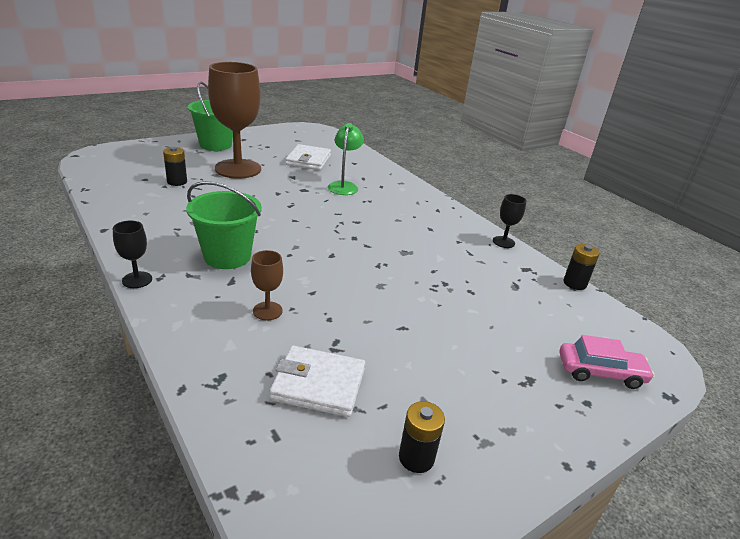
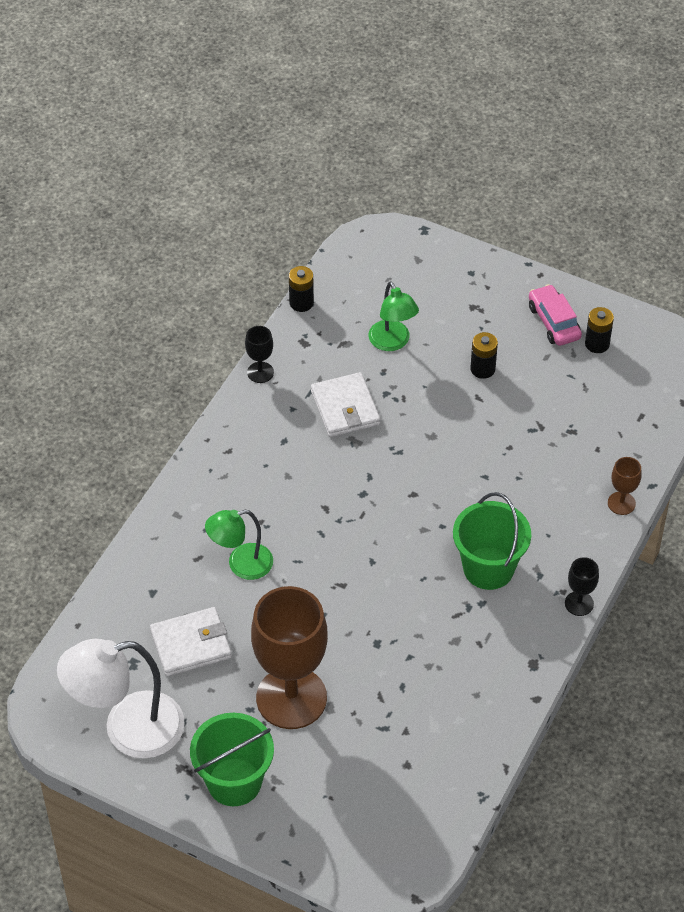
camera: 115 degrees left, 20 degrees up
(177, 182) = (384, 728): black battery -> black battery (482, 369)
(267, 311) = (536, 490): brown goblet -> brown goblet (621, 503)
(281, 137) = (128, 729): none -> white lamp
(318, 384) = (583, 417): white wallet -> white wallet (345, 408)
(503, 309) = (392, 342): none -> green lamp
(600, 372) = (429, 269): pink car -> pink car (554, 322)

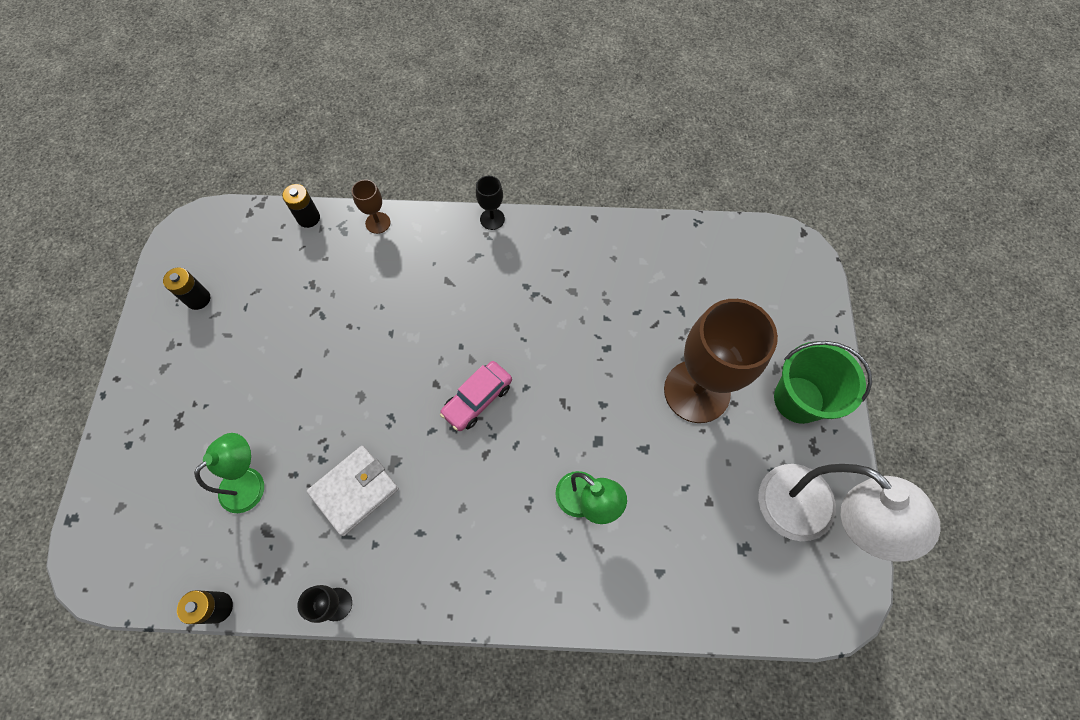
camera: 115 degrees left, 15 degrees up
(191, 644) = (694, 504): white wallet -> none
(482, 369) = (260, 383): black battery -> black battery (308, 218)
(488, 568) = (489, 294): green bucket -> none
(554, 322) = (179, 344): pink car -> pink car (477, 399)

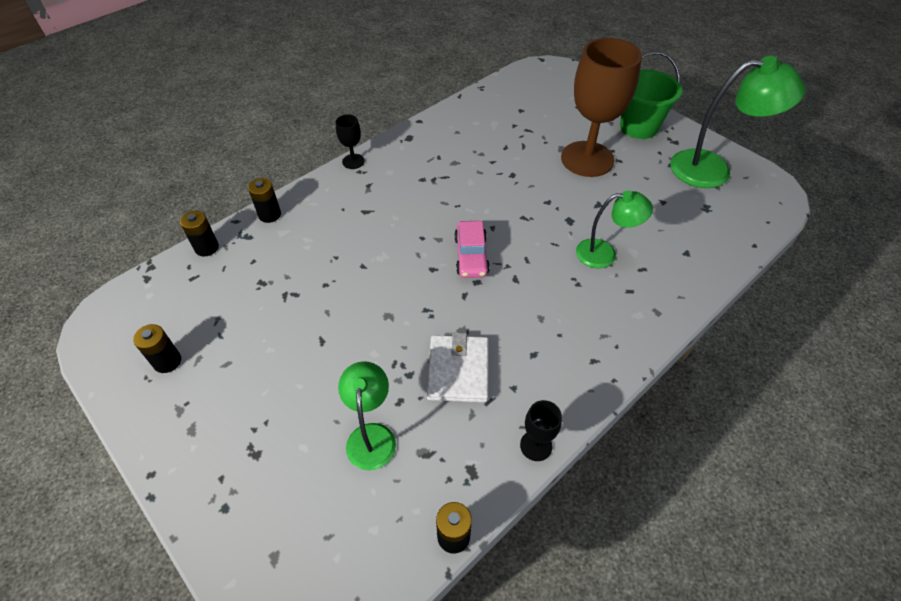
camera: 45 degrees left, 15 degrees down
(378, 223) = (270, 215): brown goblet -> black battery
(809, 515) = (713, 169): white lamp -> green lamp

